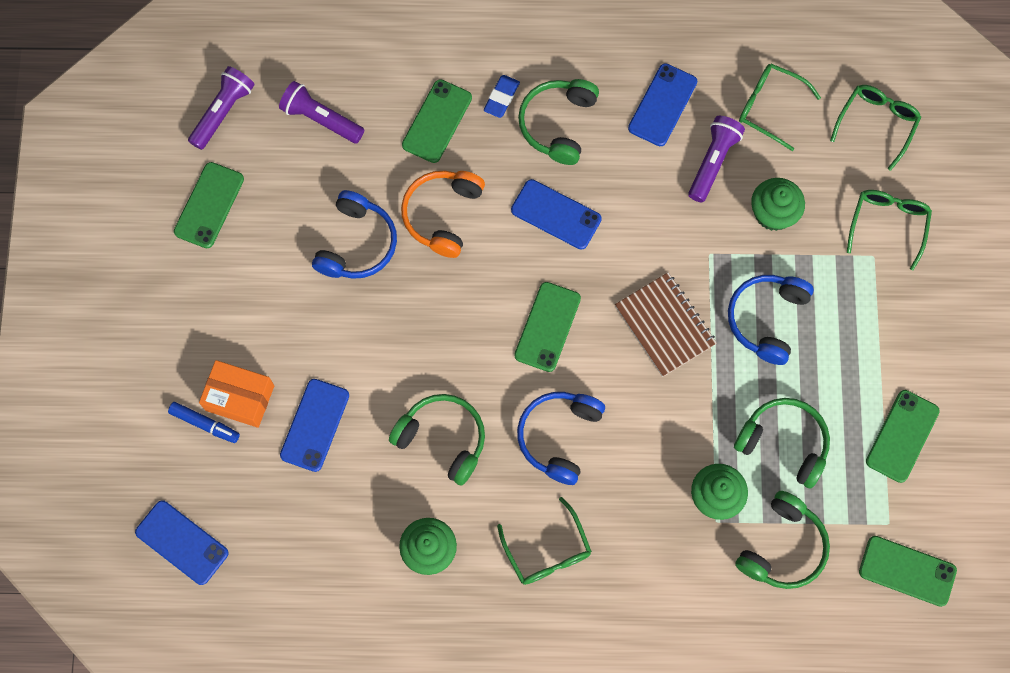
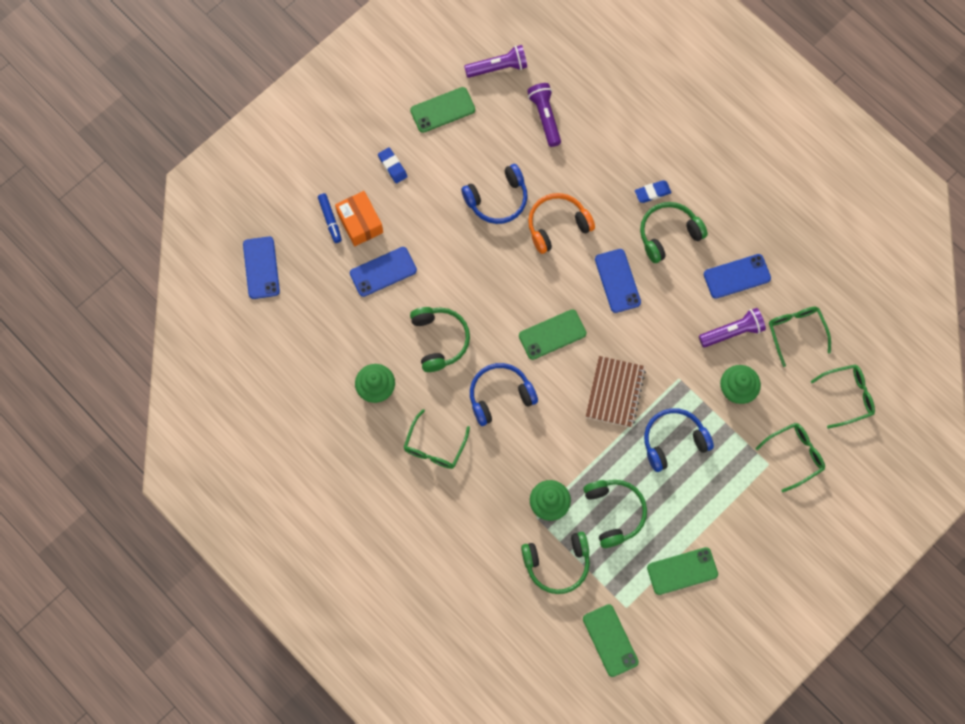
camera: 45 degrees right, 0 degrees up
(215, 309) = (392, 166): none -> blue eraser
(437, 121) = (605, 174): green phone -> none

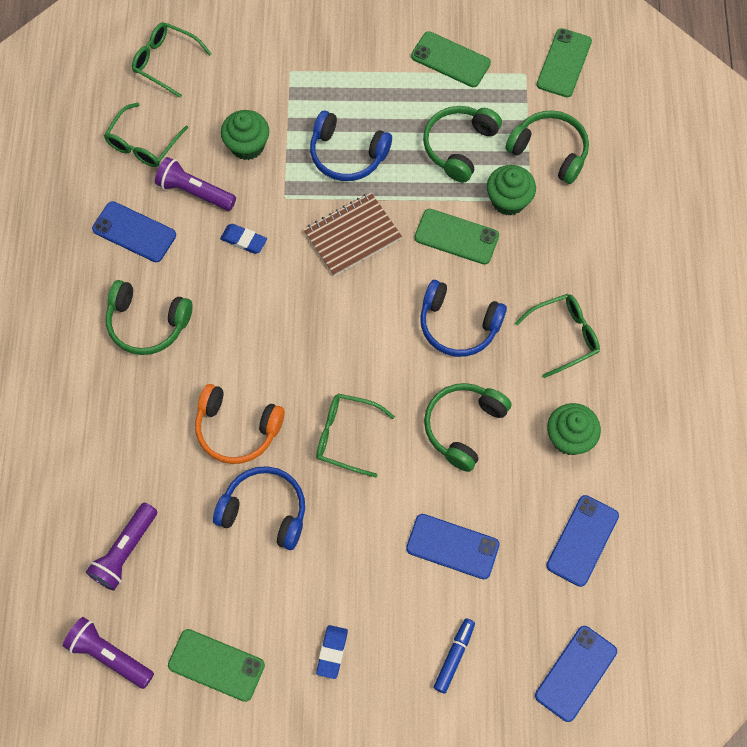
camera: 135 degrees left, 5 degrees down
(360, 223) = (426, 622): orange box -> none
(552, 334) = (353, 334): green phone -> green phone (456, 237)
(617, 281) = (241, 326): blue phone -> blue phone (582, 540)
(652, 192) = (115, 375): blue eraser -> blue eraser (244, 240)
(795, 455) = (261, 59): green glasses -> green glasses (346, 436)

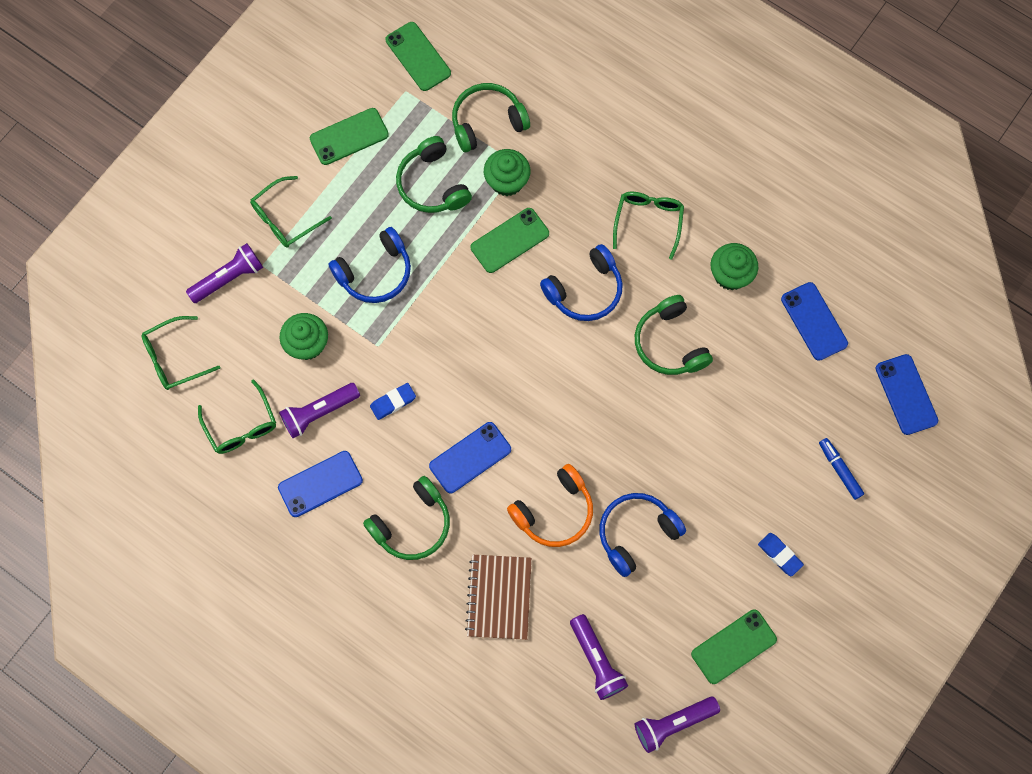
camera: 55 degrees left, 5 degrees up
(261, 55) = (229, 278): none -> purple flashlight
(346, 436) = (617, 433): green glasses -> green glasses (285, 218)
(352, 236) = (451, 317): brown notebook -> brown notebook (499, 597)
(452, 546) = (757, 415): blue phone -> blue phone (470, 457)

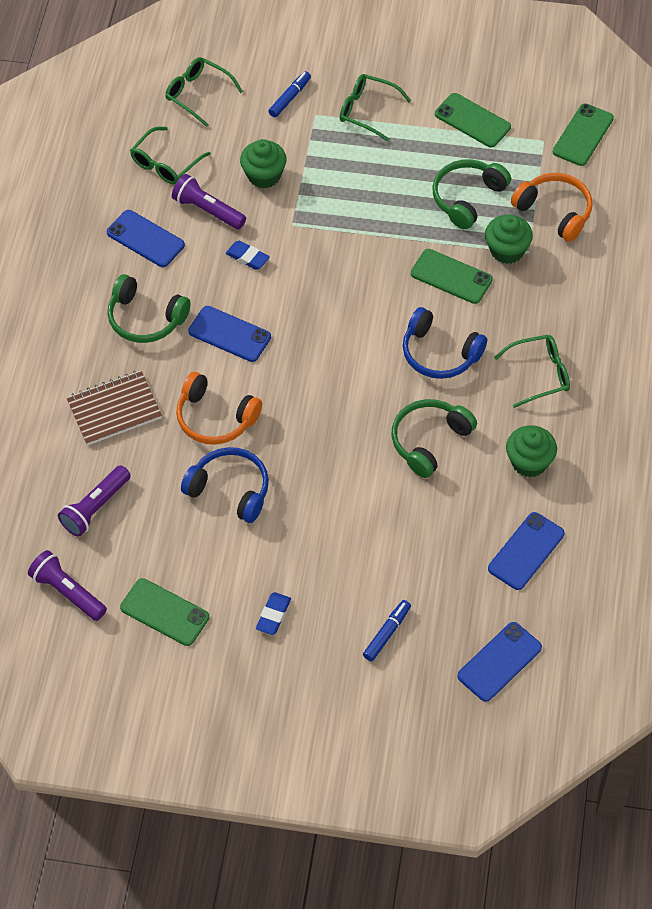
camera: 65 degrees right, 15 degrees down
(229, 278) = (290, 98): purple flashlight -> blue marker
(375, 272) = (358, 193): blue headphones -> none
(487, 122) = (554, 212): green headphones -> orange headphones

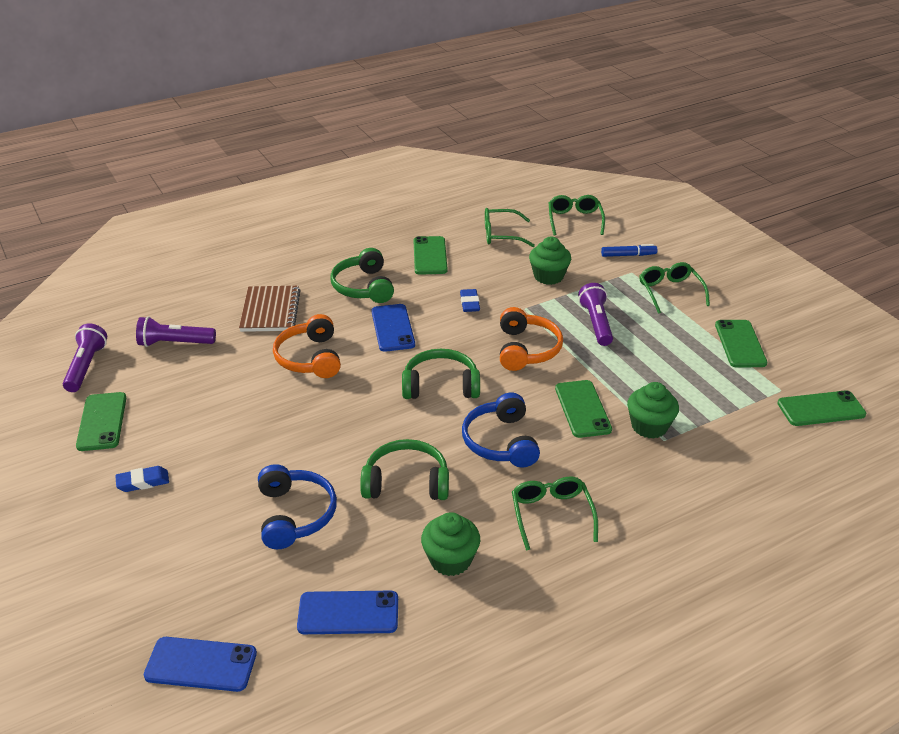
camera: 50 degrees right, 20 degrees down
(114, 409) = (270, 311): brown notebook -> brown notebook turned 60 degrees clockwise
(145, 239) = (430, 256): blue phone -> green phone
(208, 210) = (487, 268): purple flashlight -> purple flashlight (596, 323)
(230, 490) = (249, 397): blue headphones -> blue headphones (295, 515)
(387, 633) = (176, 563): blue marker -> none
(467, 198) = (667, 378): green headphones -> green headphones (440, 386)
(539, 374) = (551, 515): green glasses -> green glasses turned 135 degrees counterclockwise
(554, 212) = (725, 433): orange headphones -> orange headphones (526, 349)

